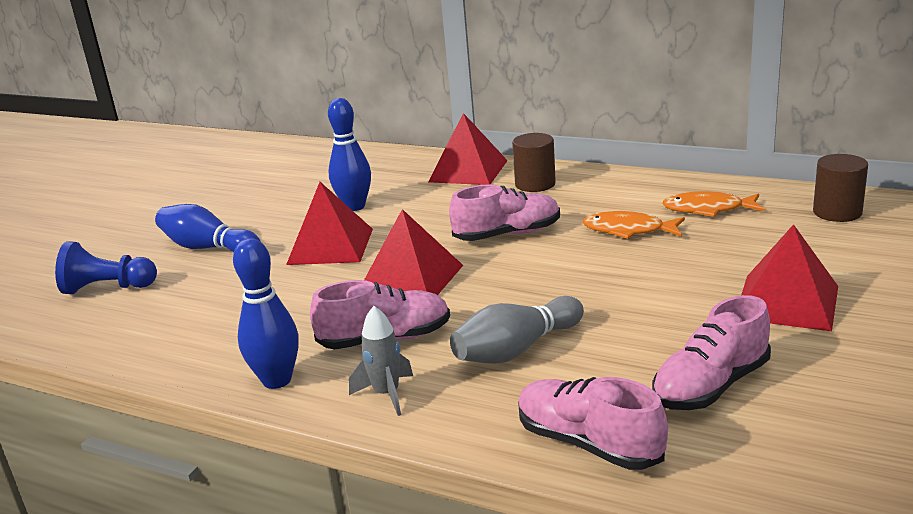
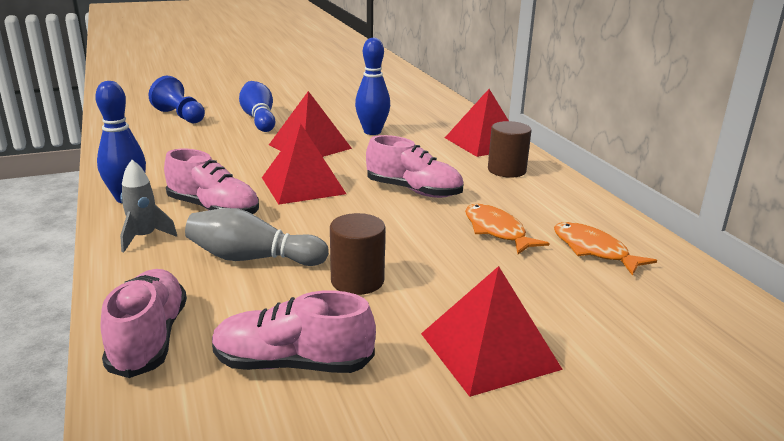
camera: 40 degrees right, 0 degrees up
(837, 212) = (710, 316): brown cylinder -> brown cylinder (357, 281)

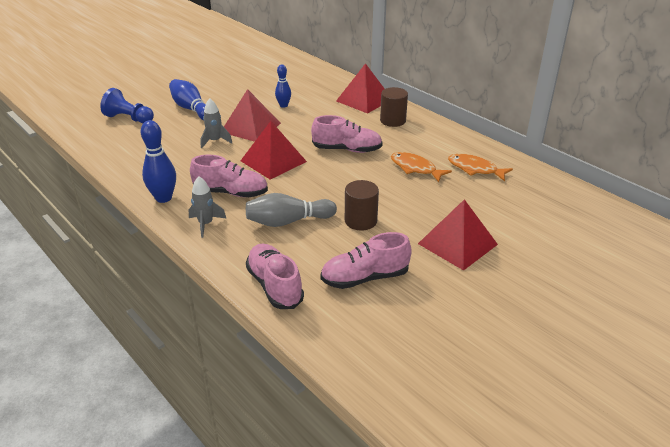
camera: 20 degrees left, 10 degrees up
(252, 152) = (215, 141): none -> grey rocket
(372, 132) = (283, 105): blue bowling pin -> blue bowling pin, size x0.63

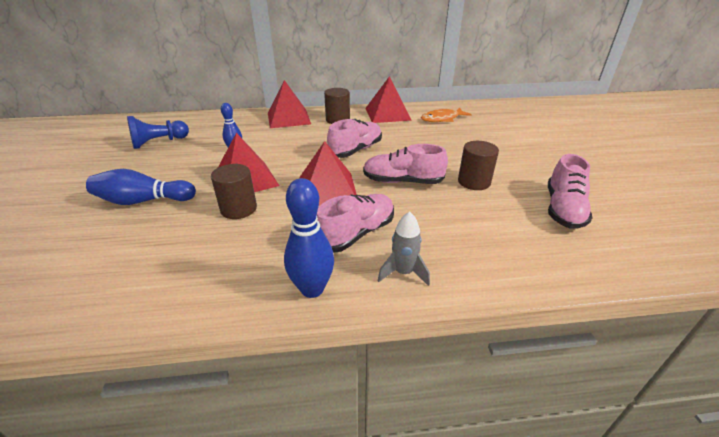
camera: 55 degrees left, 0 degrees up
(129, 118) = (72, 256): blue pawn -> blue pawn (159, 142)
(215, 141) = (238, 209): grey rocket -> brown cylinder
(274, 286) = (554, 263): pink shoe -> pink shoe (402, 181)
(288, 221) = (444, 217): grey bowling pin -> none
(415, 168) = (418, 136): orange fish -> none
(457, 244) = (535, 157): red pyramid -> red pyramid (387, 114)

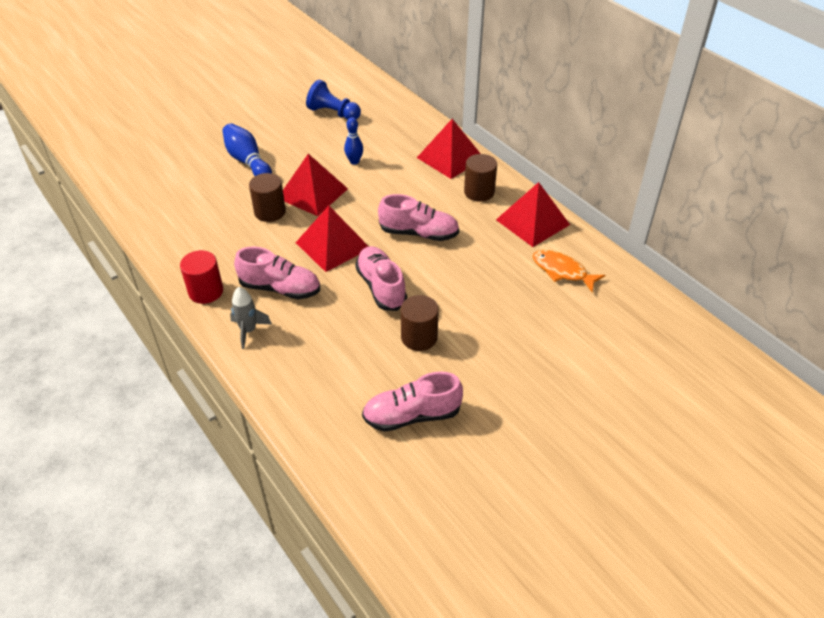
camera: 60 degrees right, 10 degrees up
(312, 289) = (206, 291): blue bowling pin -> red cylinder

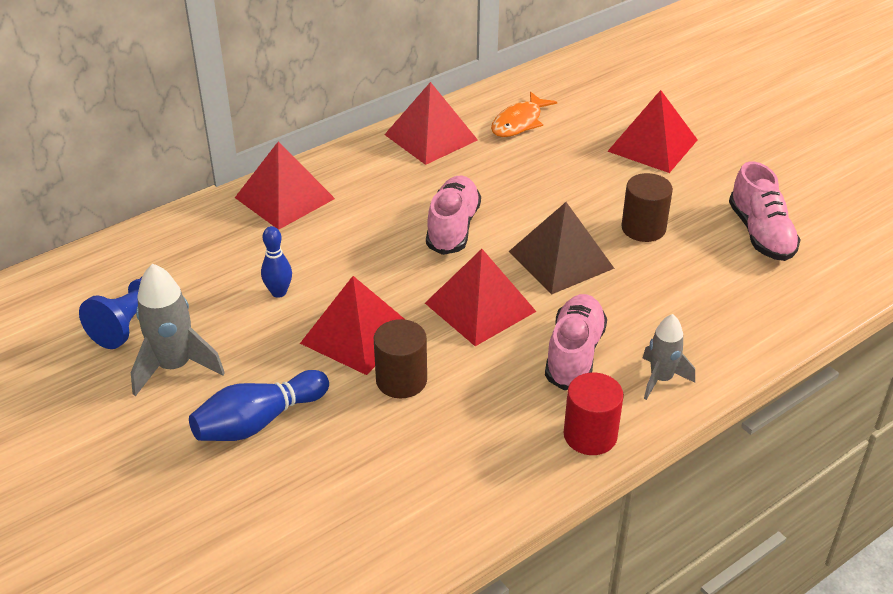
camera: 90 degrees left, 5 degrees down
(295, 131) = (175, 367): none -> grey rocket
(381, 287) = (560, 259): pink shoe -> brown pyramid
(479, 192) = (367, 175): brown cylinder -> none
(540, 355) = (652, 145): none -> red pyramid

